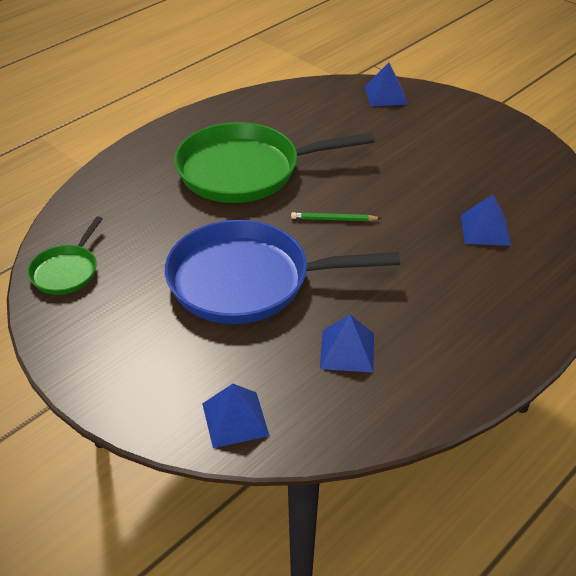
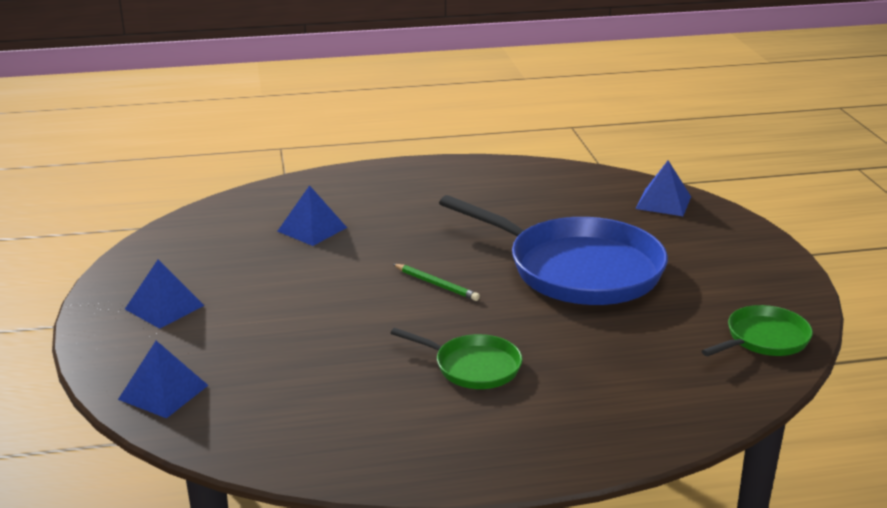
camera: 145 degrees left, 15 degrees down
(245, 171) = (473, 367): green pan -> green pan, size x0.48
(347, 350) = (540, 205): blue pyramid -> blue pyramid (164, 307)

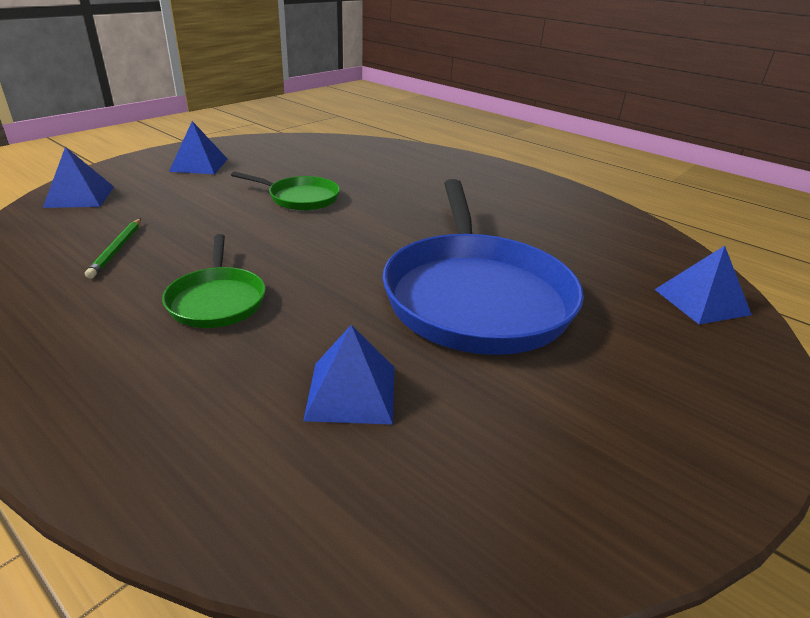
camera: 50 degrees right, 5 degrees up
(312, 229) = (368, 172): blue pyramid -> blue pyramid (351, 392)
(436, 284) = (348, 239): green pencil -> green pencil (117, 250)
(764, 339) = (510, 508): green pan -> green pan (300, 198)

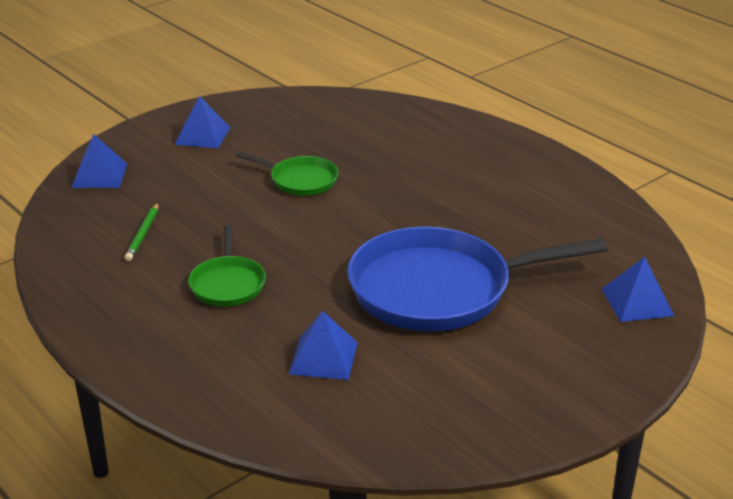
camera: 10 degrees right, 0 degrees up
(476, 297) = (438, 289): blue pan -> blue pan turned 75 degrees clockwise

